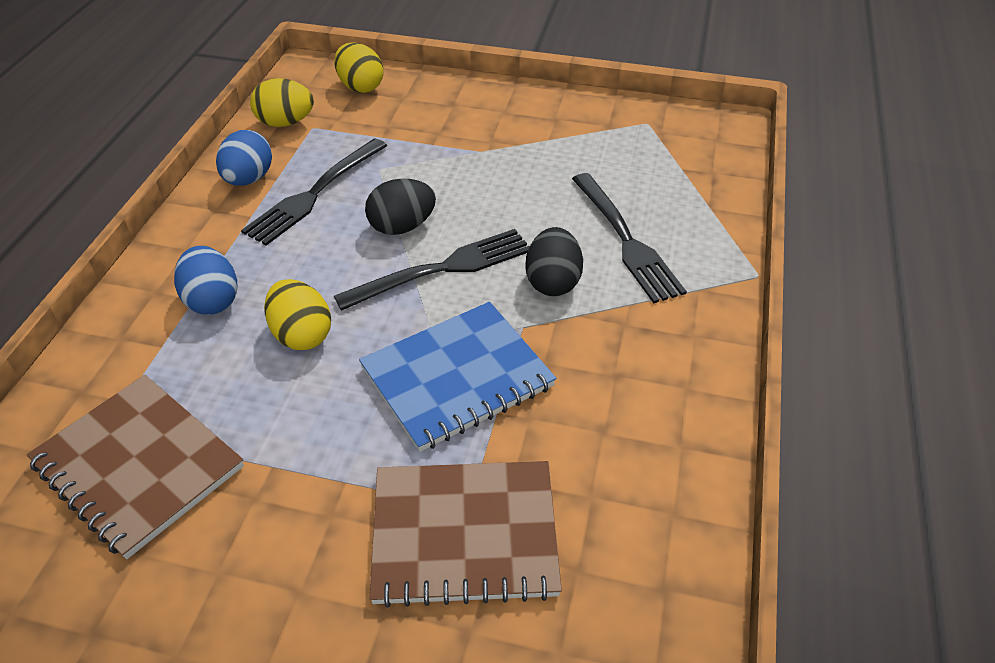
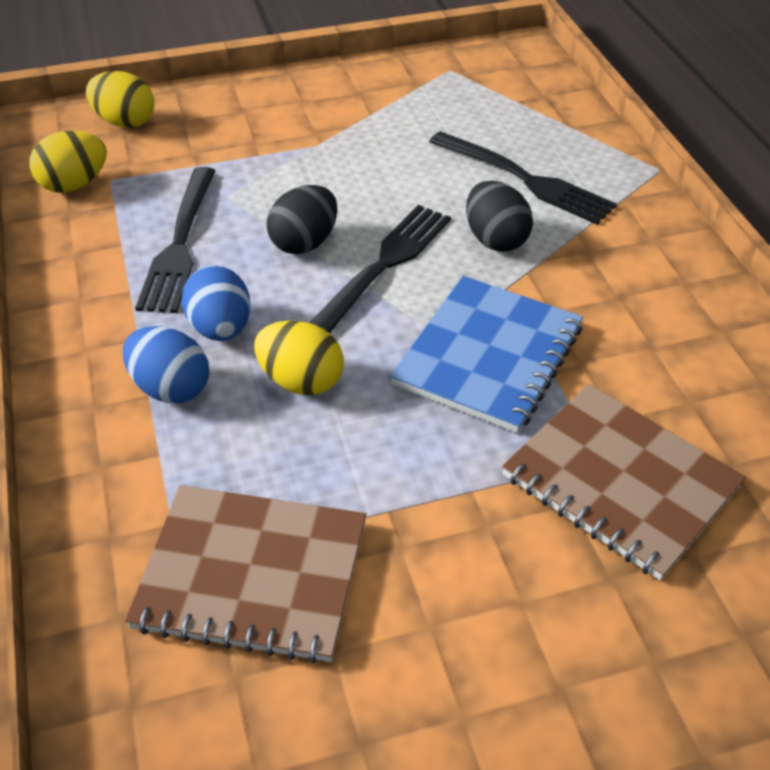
camera: 30 degrees left, 0 degrees up
(249, 179) = (89, 255): blue egg -> blue egg (221, 328)
(464, 534) = (620, 482): brown notebook -> brown notebook turned 75 degrees clockwise

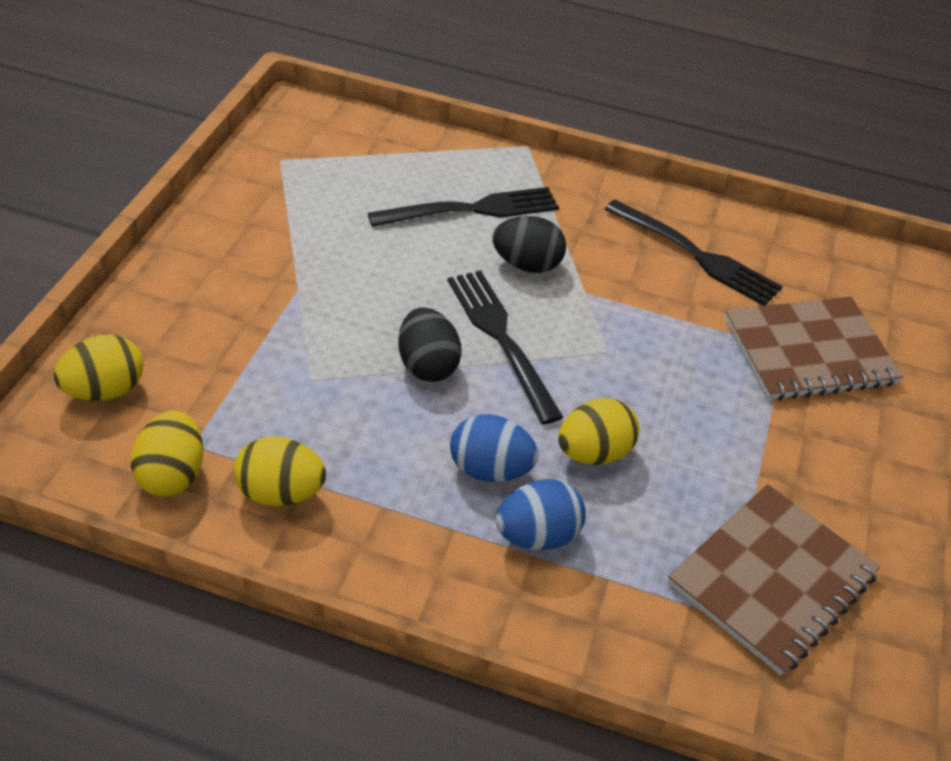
camera: 60 degrees left, 0 degrees up
(99, 237) = (280, 492): none -> yellow egg
(180, 243) = (349, 441): black fork -> black fork (696, 255)
(488, 356) = (648, 341): blue notebook -> none

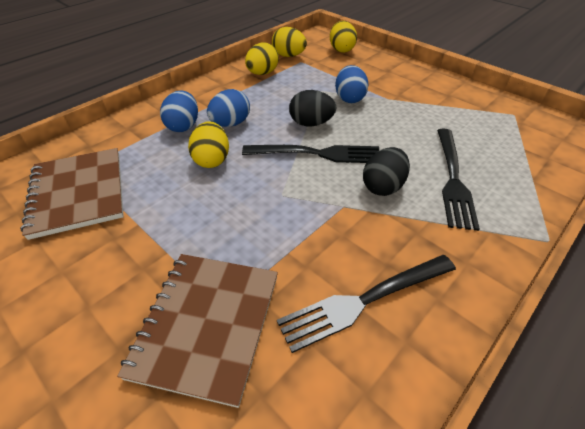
camera: 120 degrees right, 0 degrees up
(321, 336) = (349, 98): none -> blue egg

